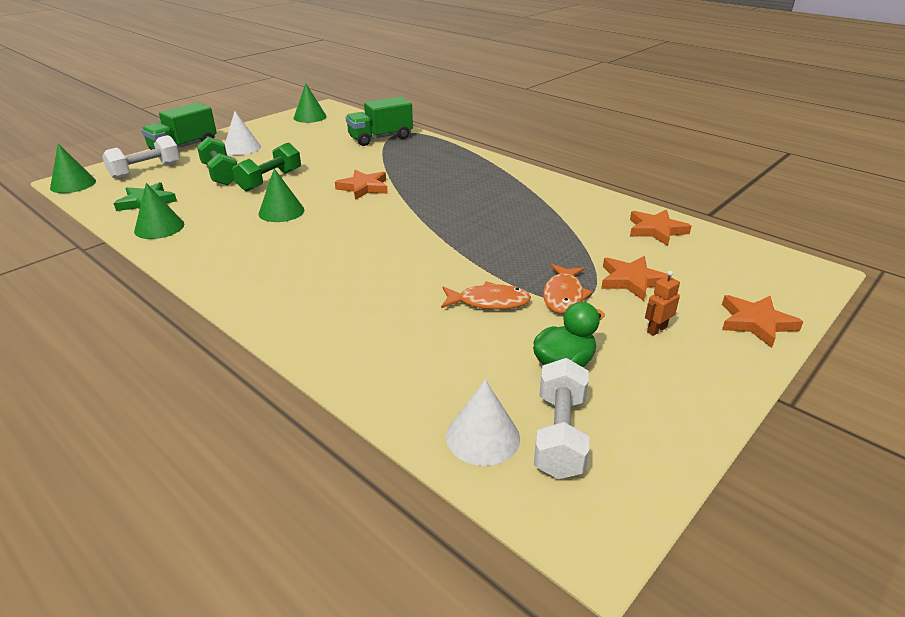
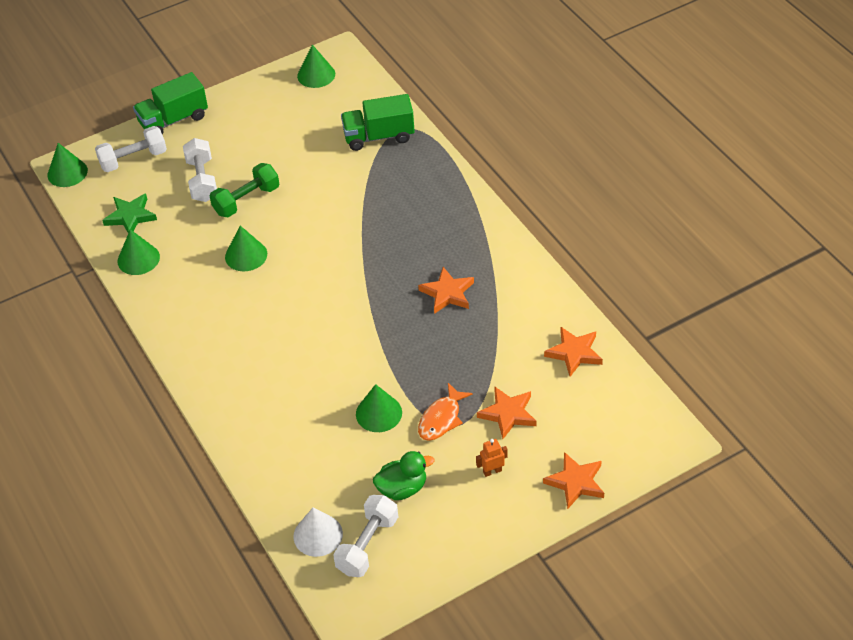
camera: 20 degrees right, 15 degrees up
(220, 174) = (202, 180): green dumbbell -> white dumbbell
(242, 148) = (231, 132): white cone -> none
(364, 188) = (331, 230): orange star -> orange star (447, 293)
(489, 302) = (379, 413): orange fish -> green cone

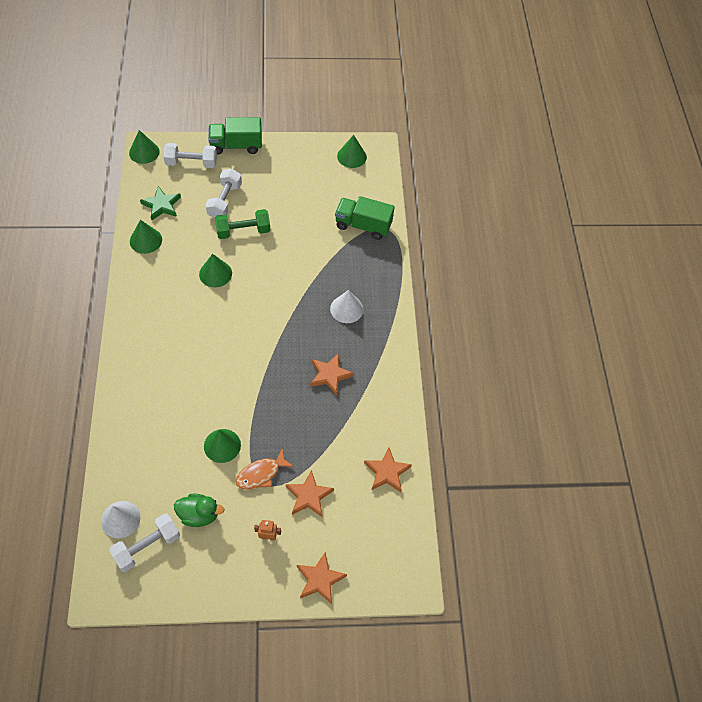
camera: 20 degrees right, 10 degrees up
(419, 223) = (346, 309): none -> white cone

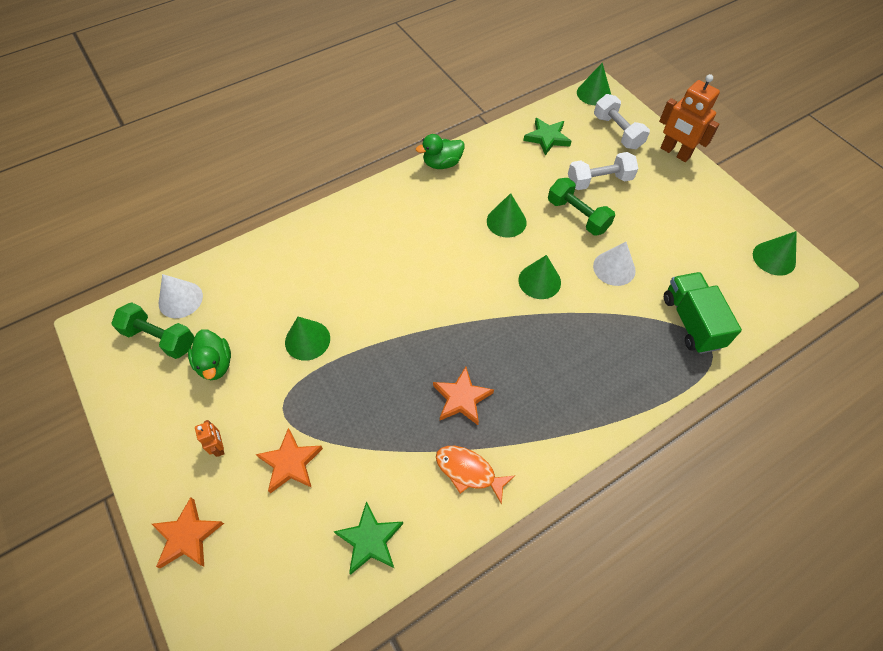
camera: 65 degrees right, 0 degrees up
(130, 282) = (442, 163): none -> green duck
(145, 240) = (497, 149): green cone -> green cone (539, 281)
(147, 546) = (160, 338): white dumbbell -> green dumbbell
(236, 145) = (675, 153): green truck -> orange robot
(261, 474) = (293, 396): orange fish -> orange fish (468, 471)
(346, 309) = (563, 367): white cone -> white cone (614, 268)
(387, 472) = (370, 540): orange star -> green star

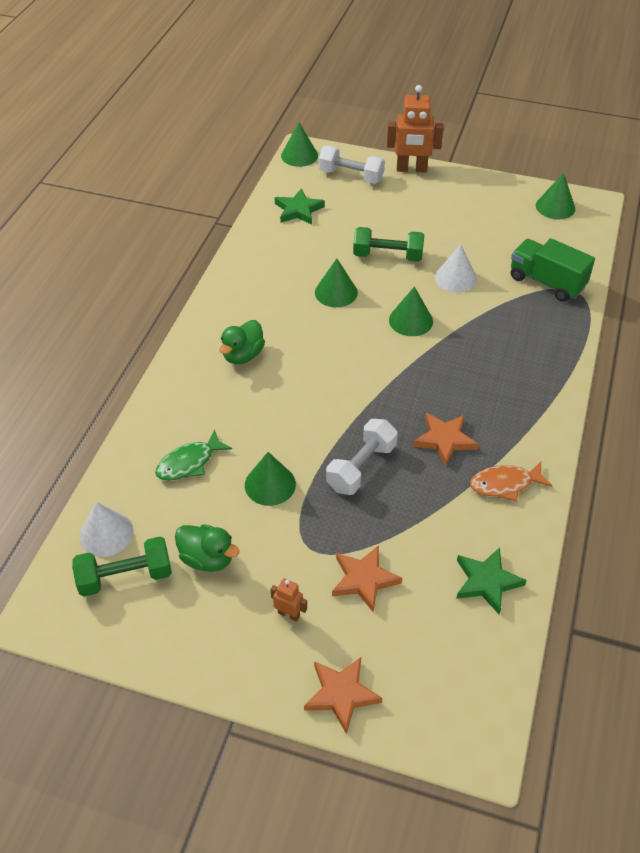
camera: 40 degrees left, 10 degrees down
(276, 286) = (189, 463): none -> green fish
(442, 163) = (229, 278): green duck -> green duck (243, 355)
(599, 181) = (376, 221): white dumbbell -> white dumbbell (361, 467)

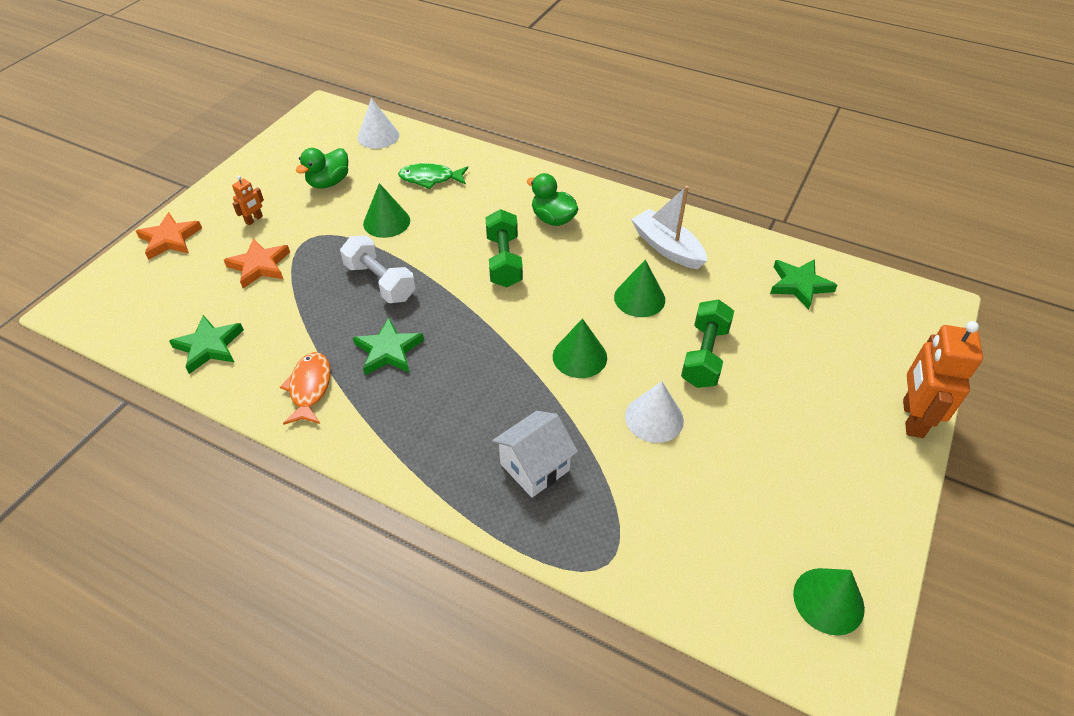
camera: 100 degrees right, 0 degrees up
(125, 577) = (334, 144): green dumbbell -> green dumbbell (504, 261)
(189, 463) = (430, 179): green fish -> green fish turned 60 degrees counterclockwise
(269, 280) = (667, 247): none -> white boat
(299, 155) = (924, 299): green cone -> none
(351, 176) = (883, 345): white dumbbell -> none
(444, 440) = (388, 351): orange star -> green star
(522, 333) = (534, 467): none -> white house
(546, 282) = (633, 528): green truck -> none

